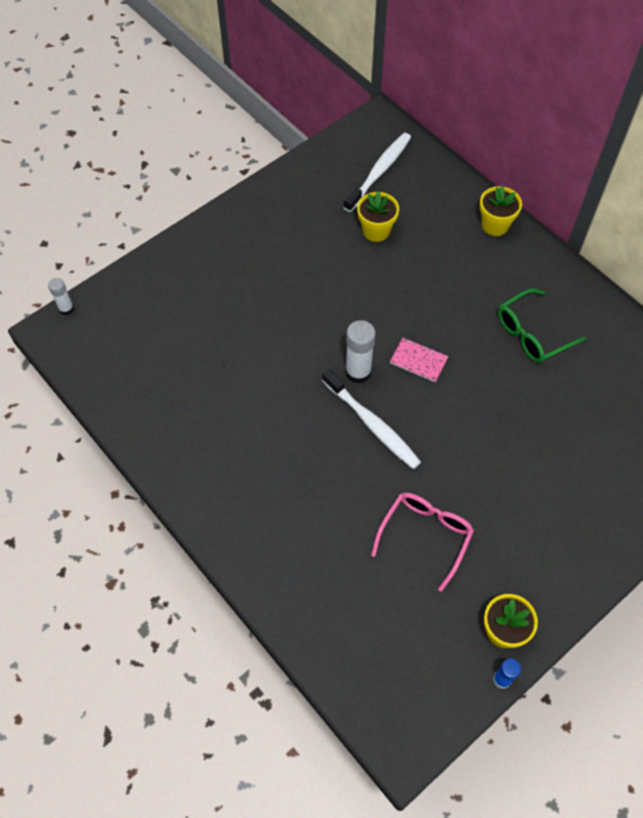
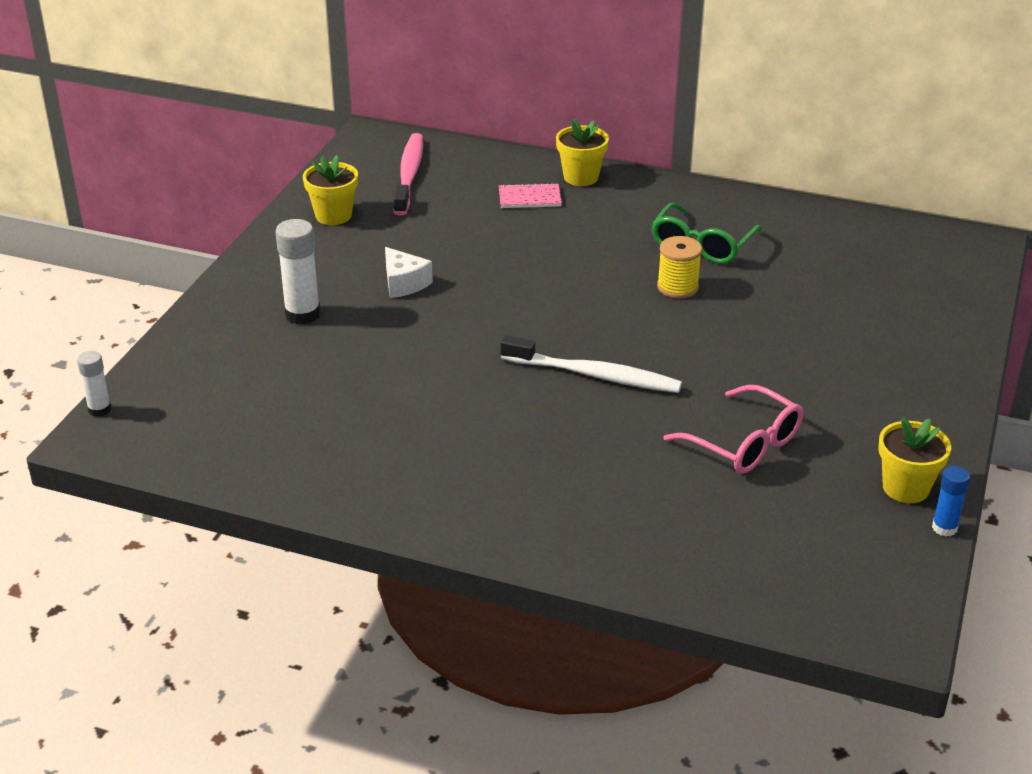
camera: 30 degrees left, 25 degrees down
(308, 279) = (404, 283): none -> white cheese
(358, 372) = (536, 338): white glue stick -> white glue stick (302, 314)
(376, 231) = (449, 220): yellow flower pot -> yellow flower pot (333, 215)
(379, 172) = (409, 174): white toothbrush -> pink toothbrush
(418, 361) = (598, 306): pink notebook -> pink notebook (529, 198)
(425, 536) = (744, 444): pink glasses -> pink glasses turned 135 degrees clockwise
(485, 368) = (677, 287): none -> yellow spool

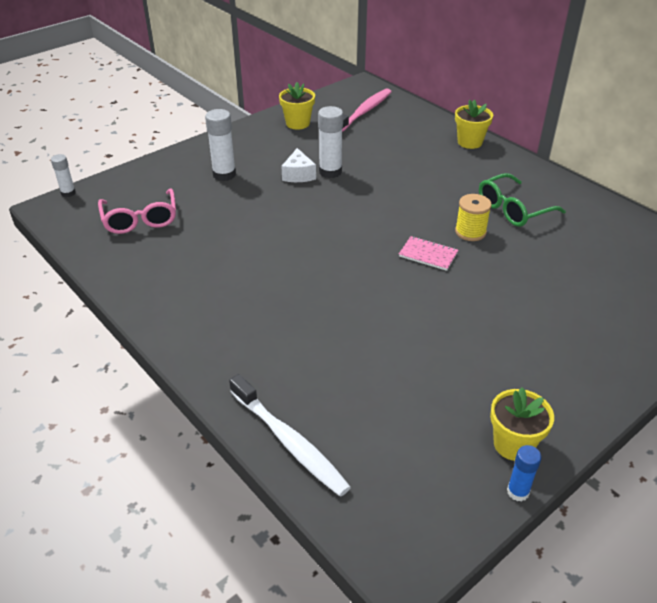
camera: 30 degrees right, 5 degrees up
(442, 267) = (330, 172): none -> white glue stick
(529, 198) = (424, 146): pink notebook -> pink notebook (428, 254)
(594, 375) = (360, 272): white toothbrush -> white toothbrush (289, 442)
(744, 444) = (418, 359): pink glasses -> pink glasses (140, 220)

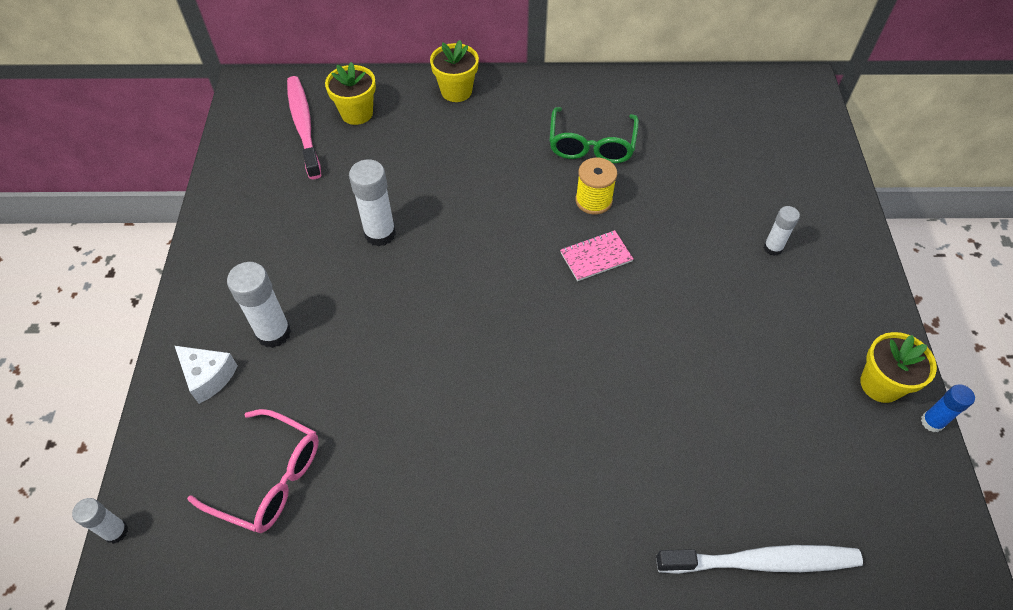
camera: 50 degrees left, 15 degrees up
(297, 123) = (253, 195): yellow flower pot -> yellow flower pot (357, 113)
(298, 175) = (353, 264): white cheese -> white cheese (208, 377)
(555, 330) = (773, 248): none -> white glue stick

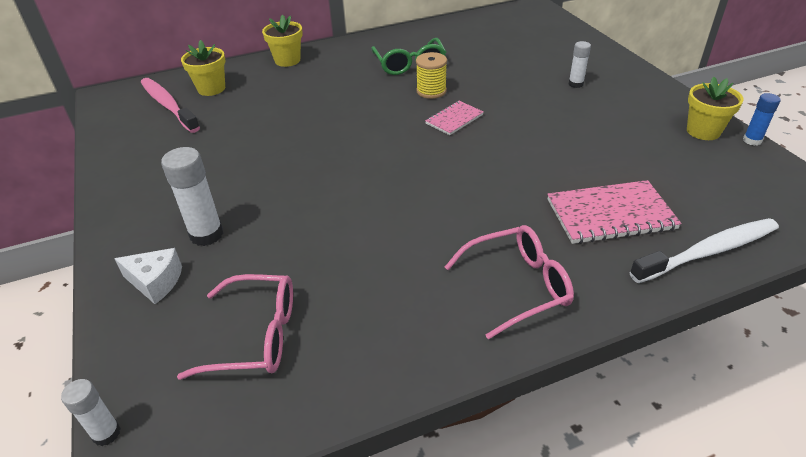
camera: 20 degrees left, 15 degrees down
(380, 233) = (270, 149): white glue stick -> none
(536, 522) = (518, 286): none -> pink glasses
(688, 467) = (610, 214): none -> pink notebook

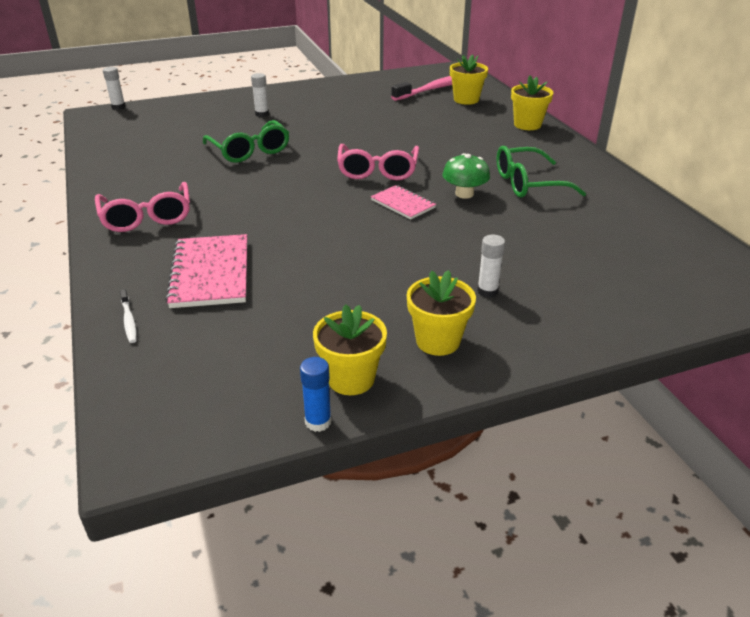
camera: 90 degrees right, 5 degrees down
(155, 282) = (222, 105): white cheese -> none
(206, 234) = (262, 114): white glue stick -> white glue stick, size x0.59
(256, 336) = (159, 134): pink glasses -> pink glasses (377, 171)
(331, 228) = (250, 151): none -> green glasses
(431, 91) = (464, 194): yellow spool -> green mushroom
(643, 101) = (438, 341): none -> yellow flower pot
(708, 251) = (129, 320): white toothbrush -> white toothbrush, size x0.43

